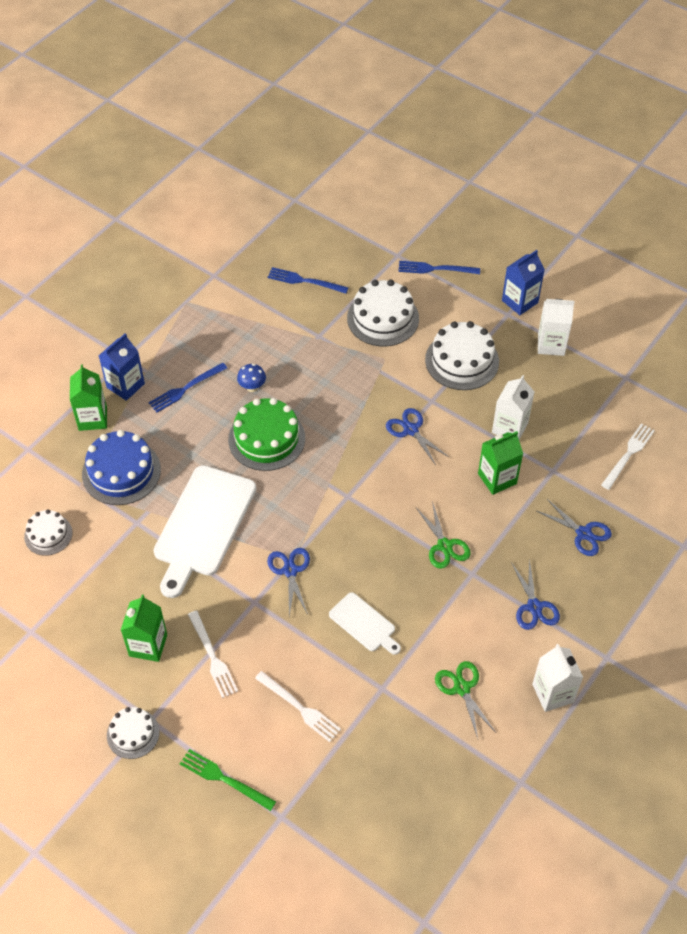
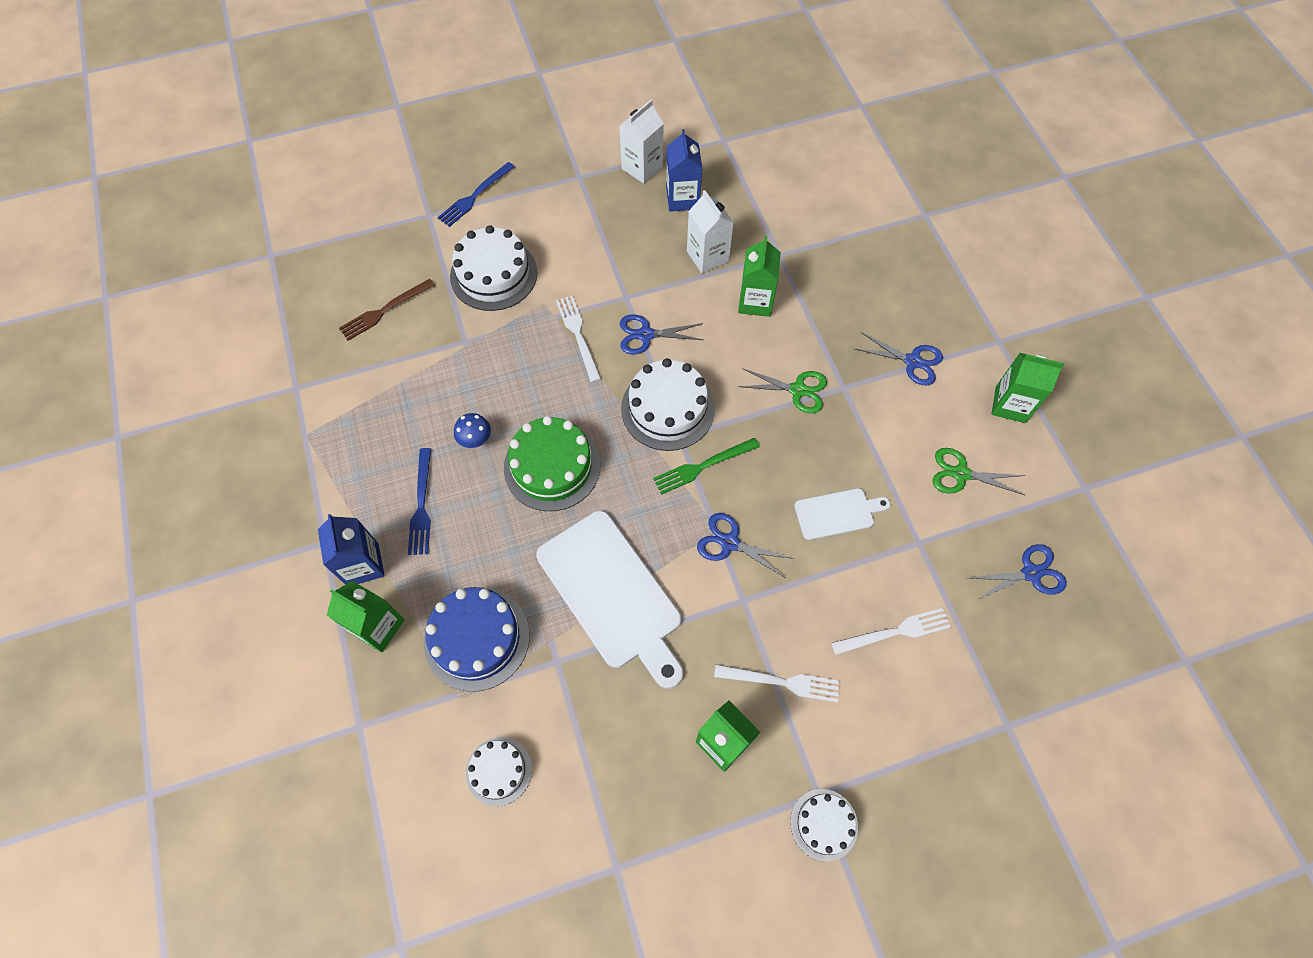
camera: 55 degrees left, 10 degrees up
(224, 779) = (934, 757): green fork -> green fork (702, 466)
(304, 281) = (384, 311): blue fork -> brown fork
(462, 360) = (601, 244): white cake -> white cake (668, 408)
(520, 301) = (573, 159): blue carton -> blue carton (682, 198)
(553, 693) = (1010, 404): white carton -> green carton
(583, 533) = (862, 275): blue scissors -> blue scissors (1031, 573)
(628, 454) = (805, 191): white fork -> white fork (578, 335)

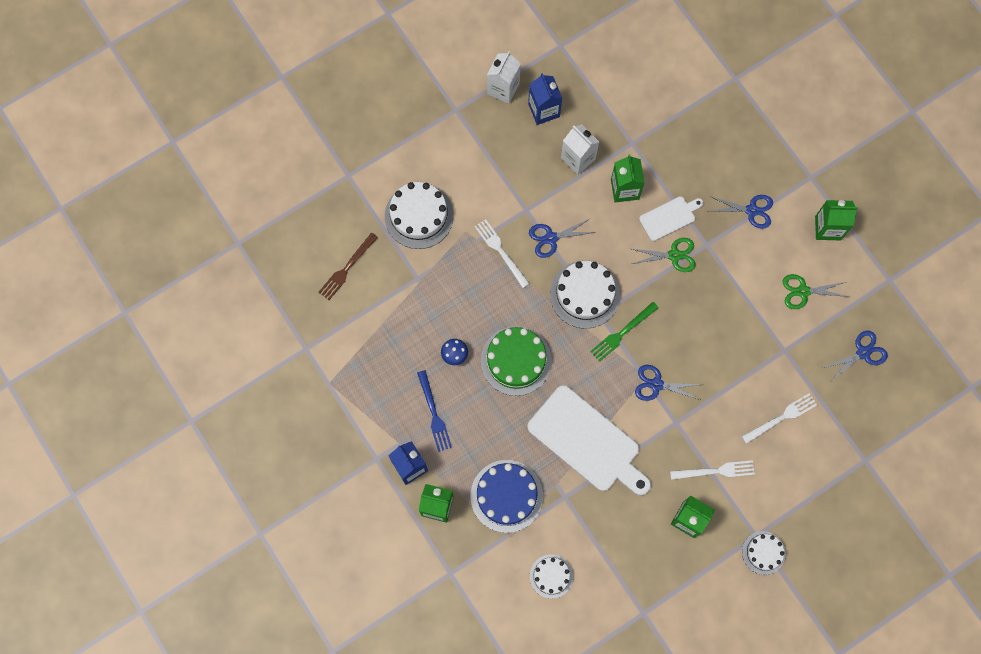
camera: 15 degrees left, 10 degrees up
(474, 196) = (378, 149): blue fork -> none
(837, 513) = (724, 343): white cutting board -> white cutting board (669, 217)

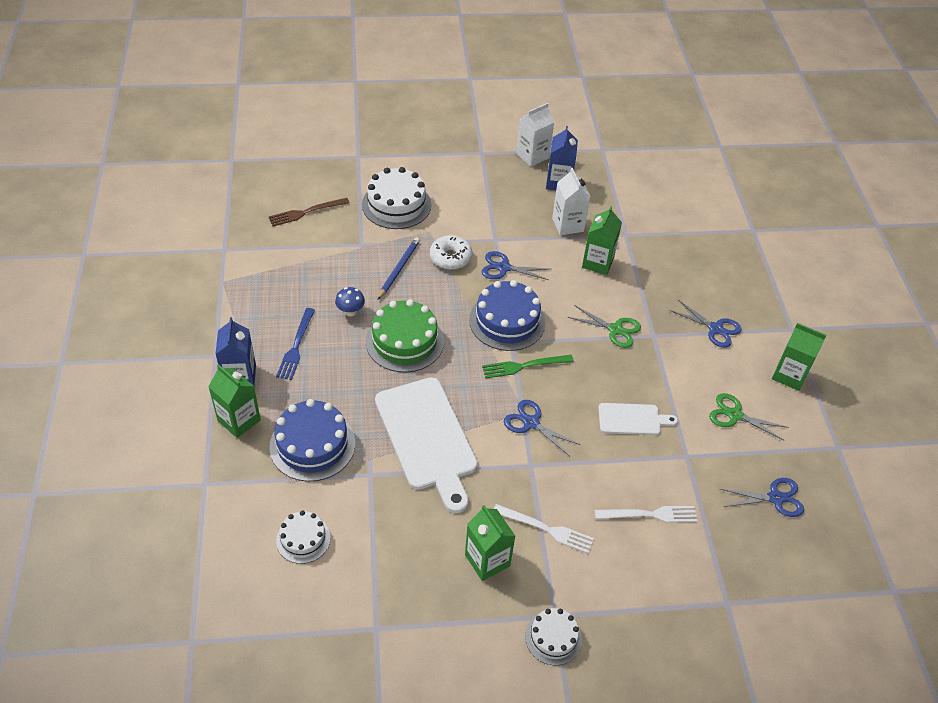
camera: 25 degrees right, 25 degrees down
(465, 288) = (399, 269): none -> blue pencil
(500, 251) = (450, 257): white fork -> white donut
(584, 294) = (507, 321): white cake -> blue cake
(669, 217) = (628, 300): white cutting board -> white cutting board (632, 419)

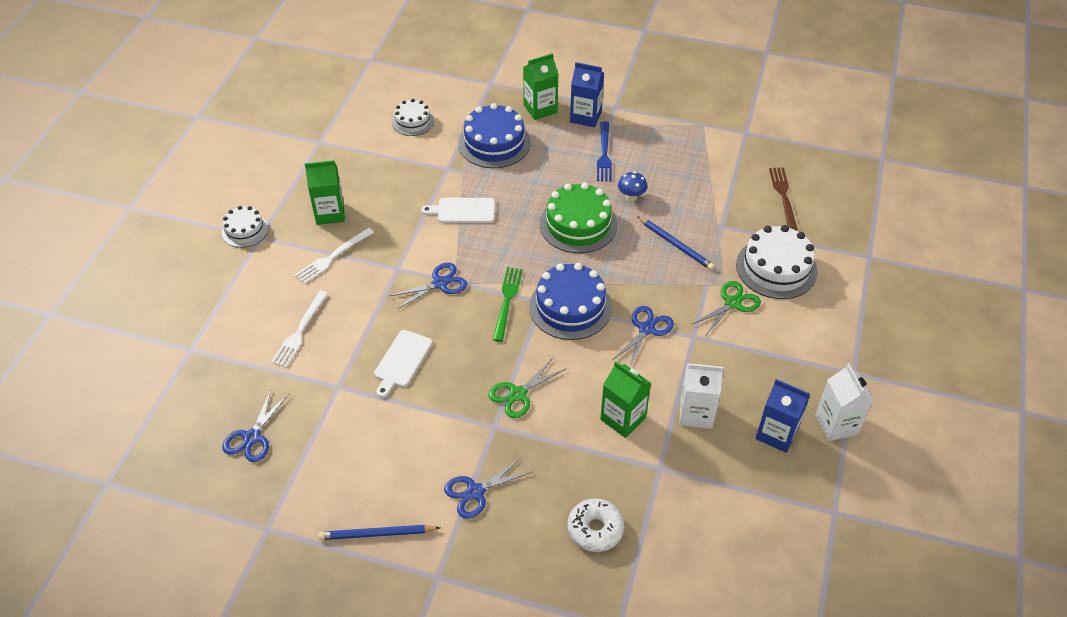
camera: 115 degrees right, 0 degrees up
(296, 346) = (604, 154): blue fork -> blue fork turned 120 degrees counterclockwise
(427, 438) = (463, 211): white cutting board -> white cutting board, size x0.51
(450, 257) = (678, 289): white donut -> white donut (595, 529)
(735, 415) = (358, 451): green scissors -> green scissors (732, 303)
(789, 375) = (377, 534): green carton -> blue pencil

